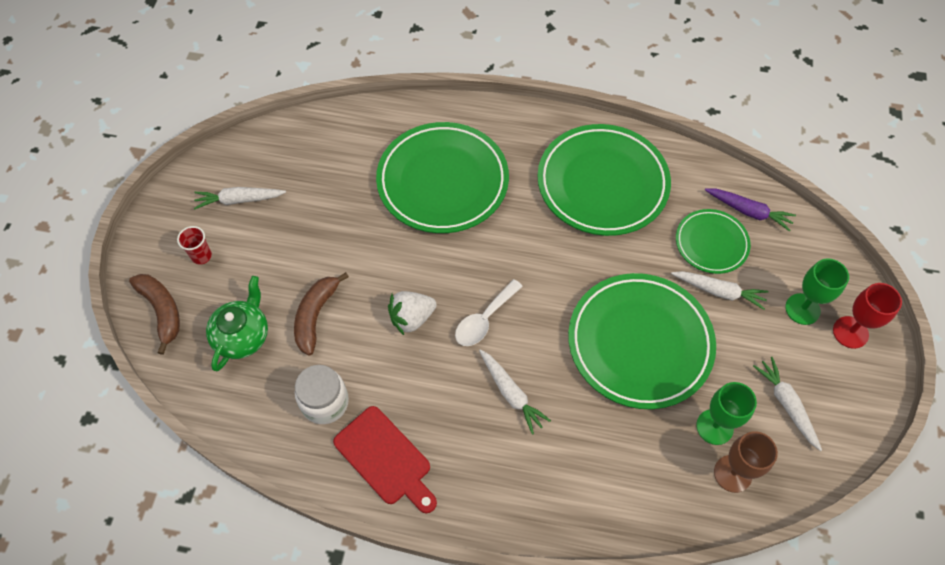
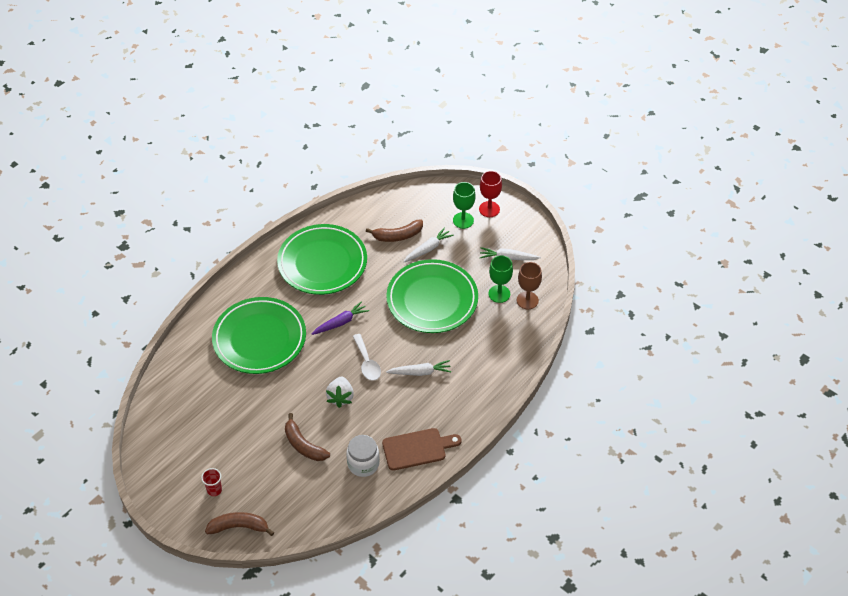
camera: 60 degrees left, 10 degrees down
(239, 200) = (187, 453): white carrot -> none
(242, 336) = (289, 489): green teapot -> none
(385, 458) = (417, 449): red cutting board -> brown cutting board
(711, 243) = (397, 236): green plate -> brown banana
(748, 211) = (391, 208): purple carrot -> purple carrot (340, 322)

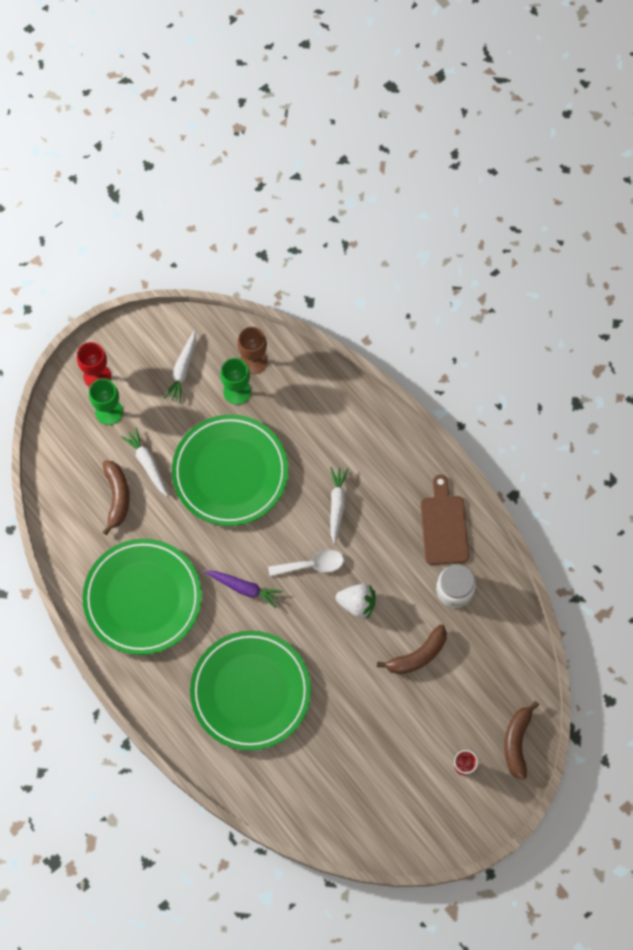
camera: 80 degrees left, 20 degrees up
(340, 322) = (244, 588): purple carrot -> purple carrot turned 135 degrees clockwise

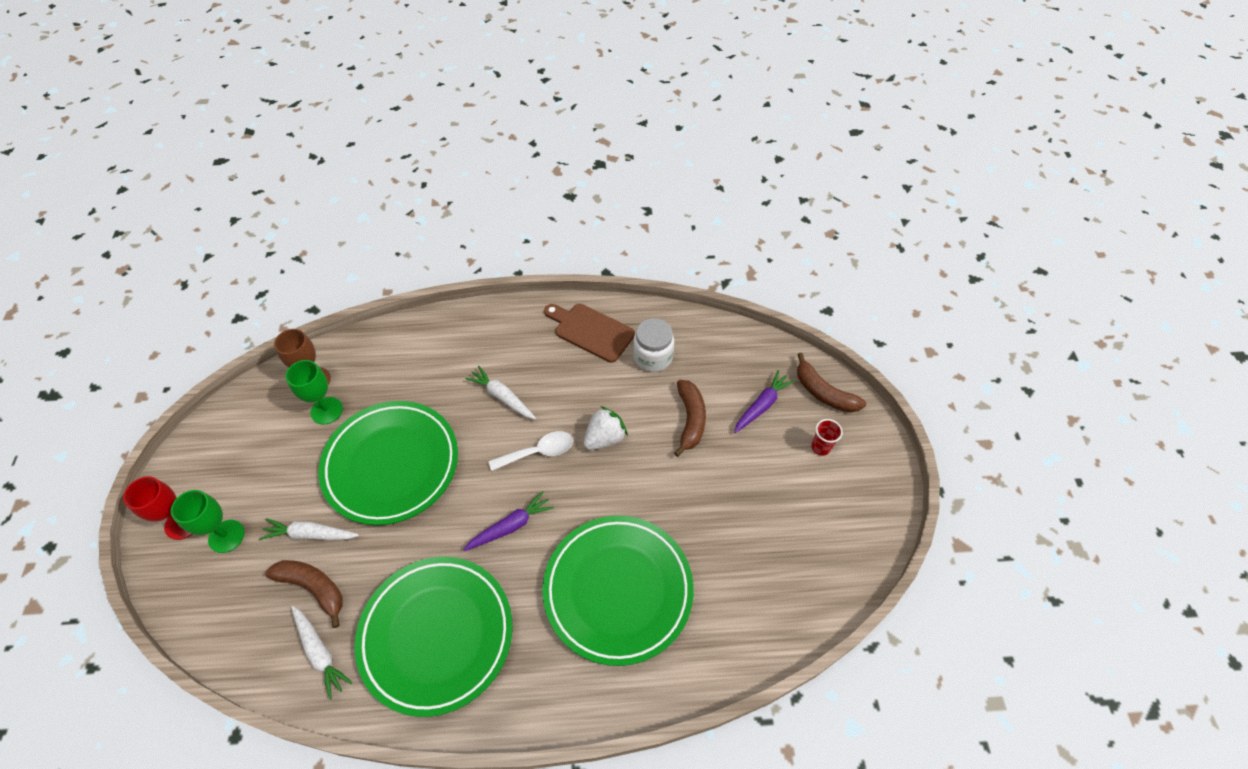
camera: 55 degrees left, 15 degrees down
(182, 370) = (260, 442): white carrot -> white carrot (320, 652)
(312, 565) = (538, 452): white spoon -> white spoon turned 45 degrees clockwise
(469, 701) = (761, 406): none -> purple carrot

